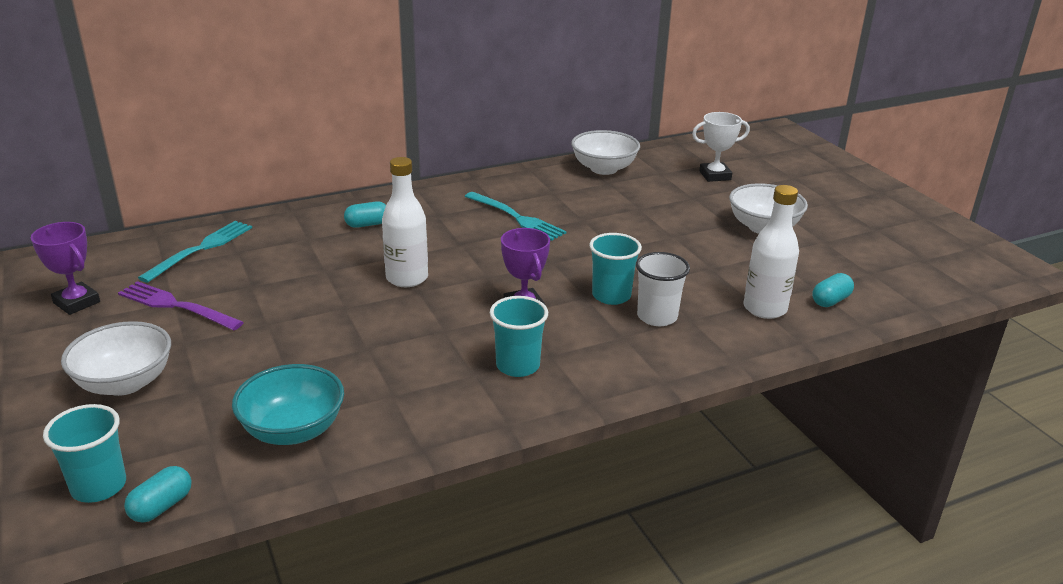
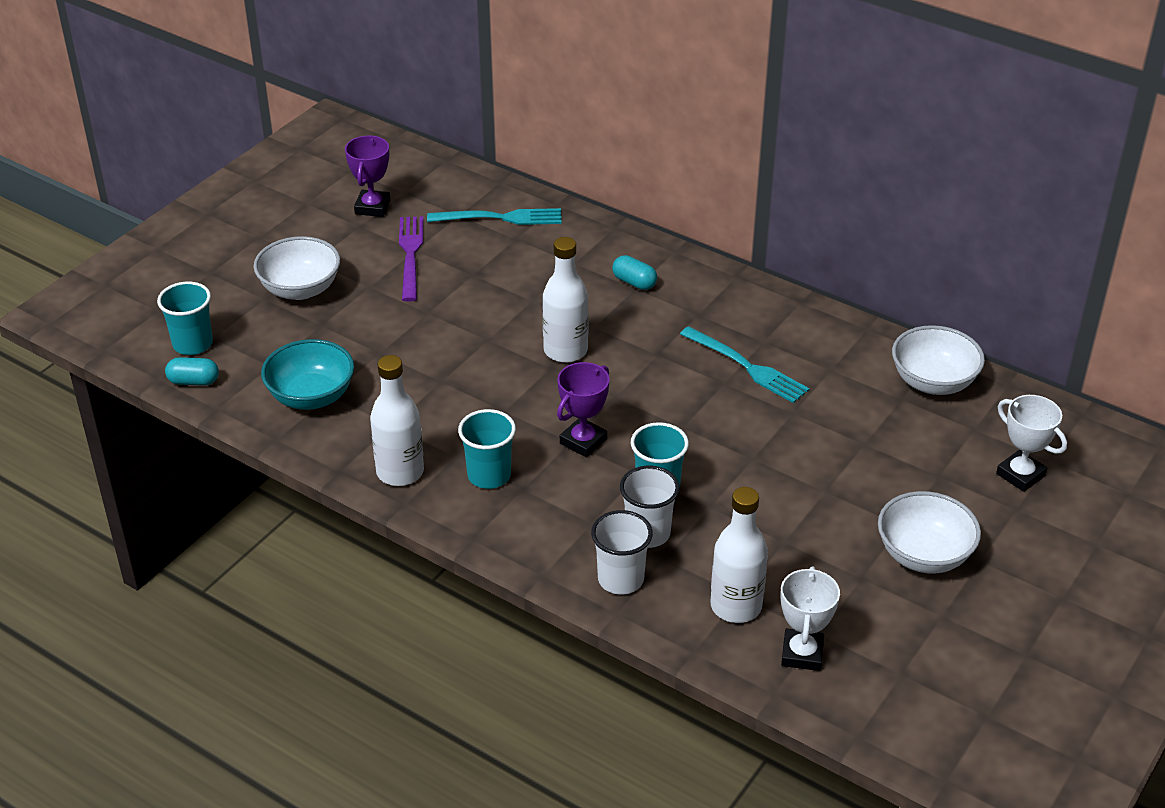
camera: 60 degrees right, 10 degrees up
(462, 412) = (400, 472): none -> white bottle
(517, 218) = (747, 367): turquoise fork -> turquoise fork turned 60 degrees counterclockwise
(699, 346) = (620, 579): none -> white cup
(830, 301) = (802, 654): turquoise capsule -> white trophy

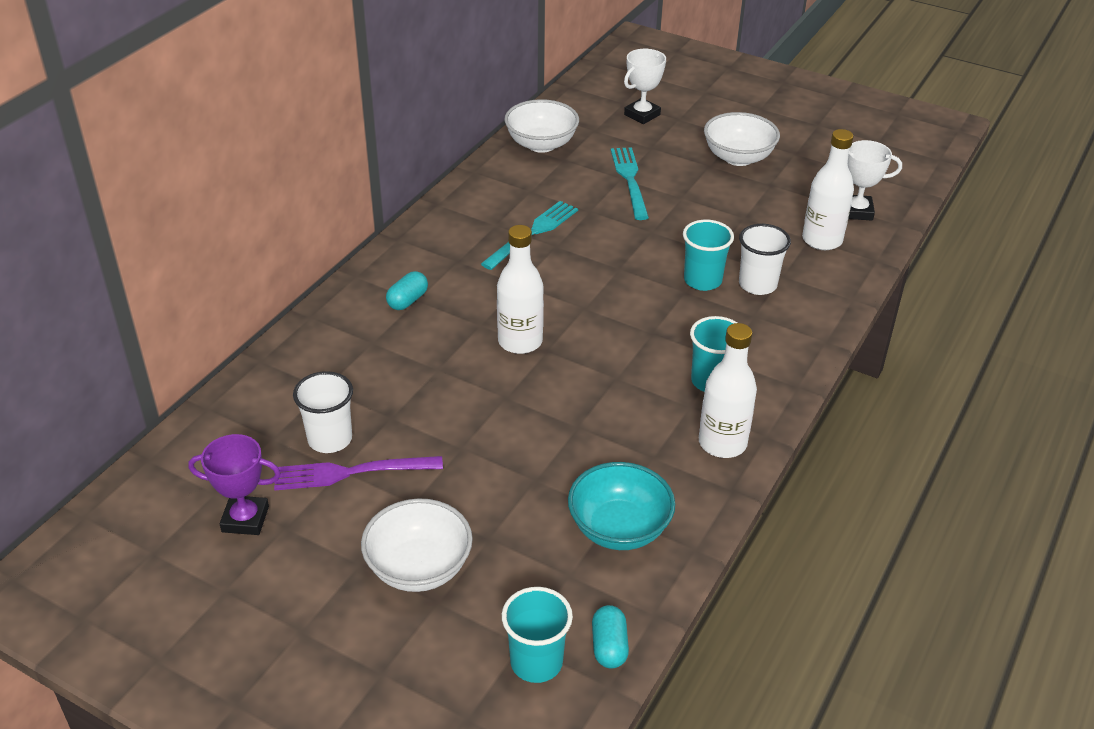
camera: 95 degrees left, 0 degrees up
(501, 218) = (283, 402): turquoise fork -> turquoise fork (629, 180)
(583, 441) = (651, 324): purple trophy -> none
(620, 579) = (815, 297): white cup -> white cup (330, 439)

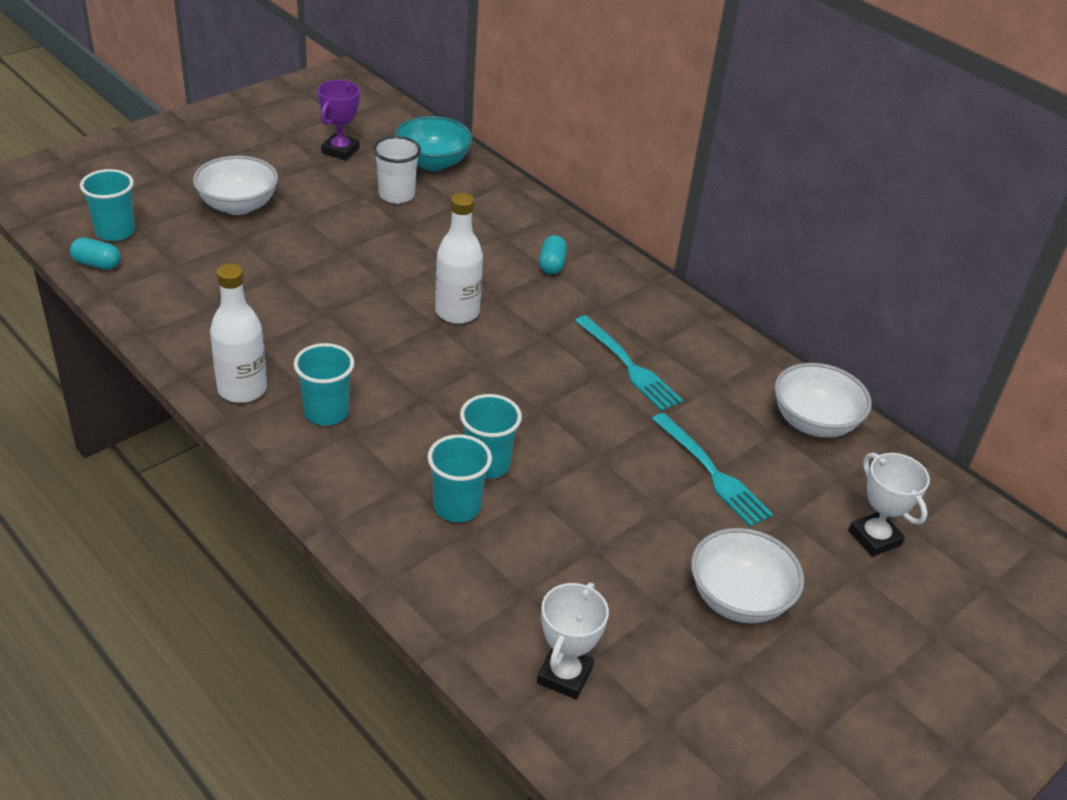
camera: 105 degrees right, 0 degrees up
(350, 473) = (354, 197): purple fork -> none
(407, 300) = (552, 265): turquoise capsule -> turquoise capsule turned 45 degrees clockwise
(619, 529) = (196, 301): turquoise bowl -> turquoise bowl (433, 162)
(629, 180) = (713, 473): turquoise fork -> turquoise fork turned 45 degrees clockwise
(757, 285) = (457, 506): white cup -> turquoise cup
(822, 240) = (515, 605): white bottle -> none

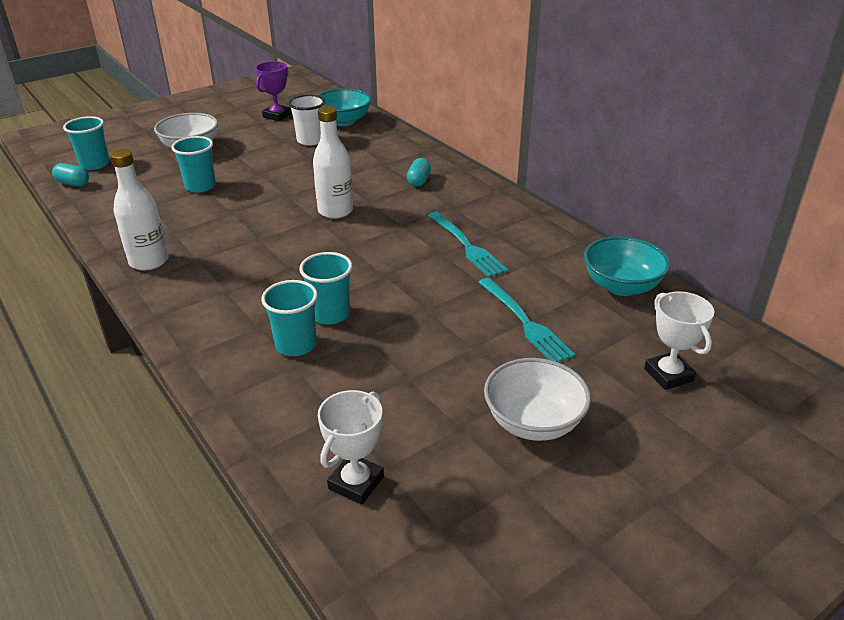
camera: 10 degrees right, 5 degrees down
(326, 412) = (209, 277): turquoise cup -> turquoise cup (200, 186)
(814, 422) = (621, 286): white bowl -> turquoise bowl

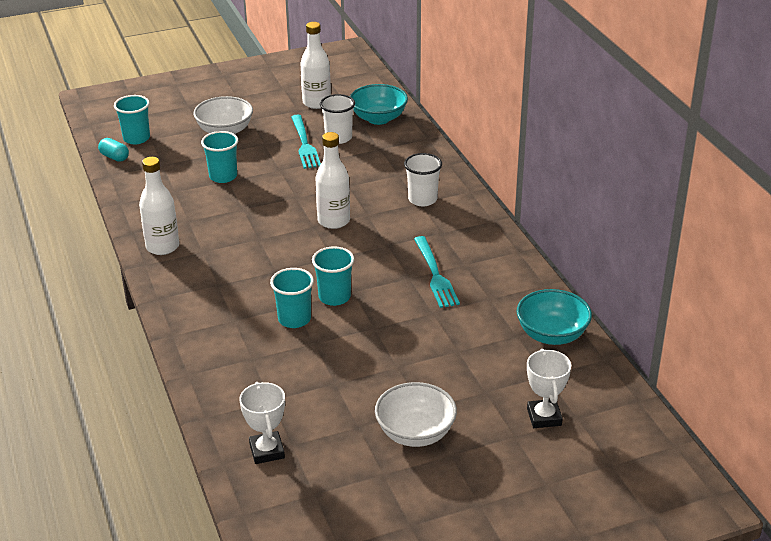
camera: 15 degrees right, 0 degrees up
(277, 116) = (316, 103): purple trophy -> white bottle
(296, 345) = (258, 340): turquoise cup -> turquoise cup (334, 297)
(356, 483) = (267, 451): white trophy -> white trophy turned 60 degrees counterclockwise
(419, 181) = (422, 199): turquoise capsule -> white cup
(525, 322) = (450, 353): turquoise fork -> turquoise fork (305, 144)

